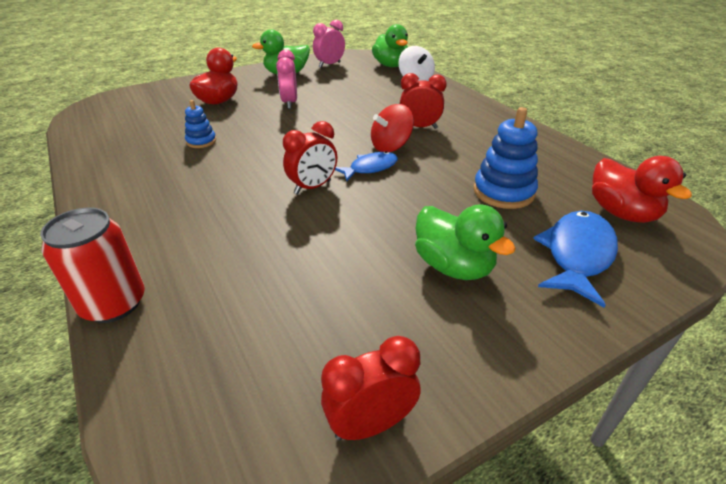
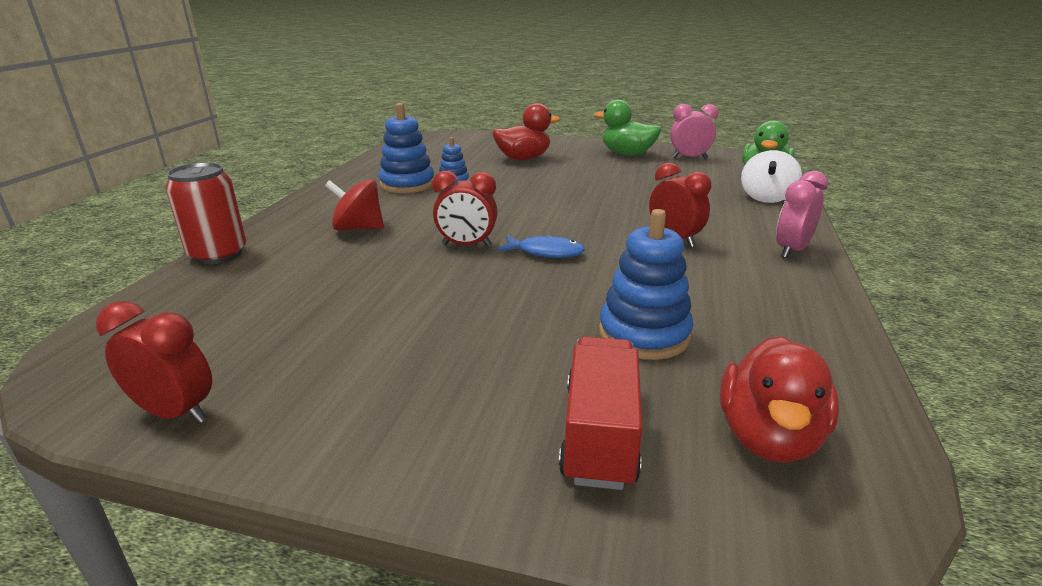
camera: 45 degrees right, 10 degrees down
(164, 159) = (407, 184): none -> blue stacking toy
(289, 103) = (581, 177): pink clock -> pink clock (791, 250)
(391, 146) = (604, 244): red spinning top -> red spinning top (358, 228)
(453, 266) = (450, 361): green duck -> none
(577, 255) = (599, 434): blue fish -> red truck

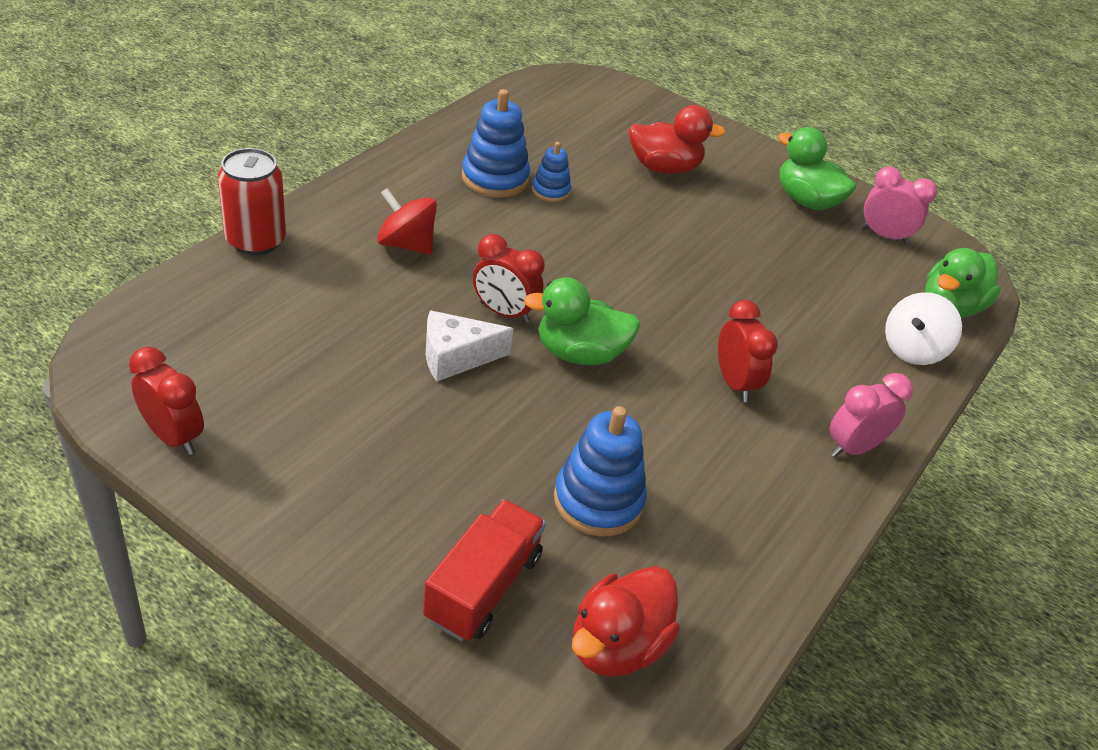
camera: 15 degrees right, 15 degrees up
(445, 279) = (456, 357): none -> white cheese
(545, 252) = (579, 353): blue fish -> green duck

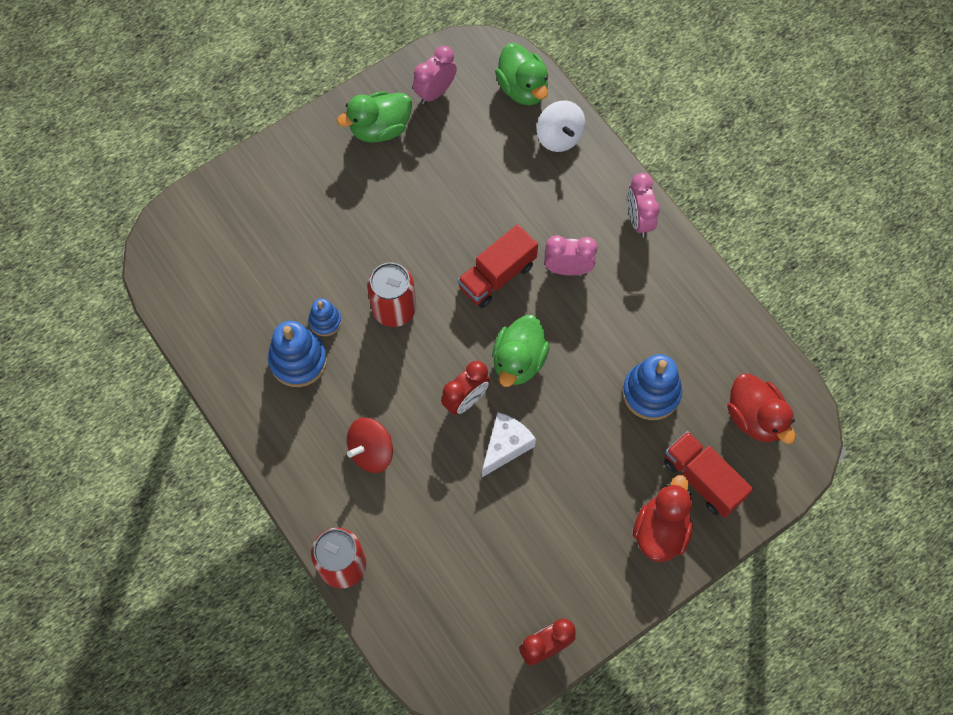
camera: 65 degrees left, 25 degrees up
(456, 357) = (505, 446): white cheese -> white cheese turned 150 degrees counterclockwise
(593, 239) = (394, 309): none -> red can
(664, 168) = (312, 220): red duck -> red duck (661, 530)
(685, 318) = (497, 276): none -> red truck
(734, 383) = (568, 269): red clock -> pink clock

